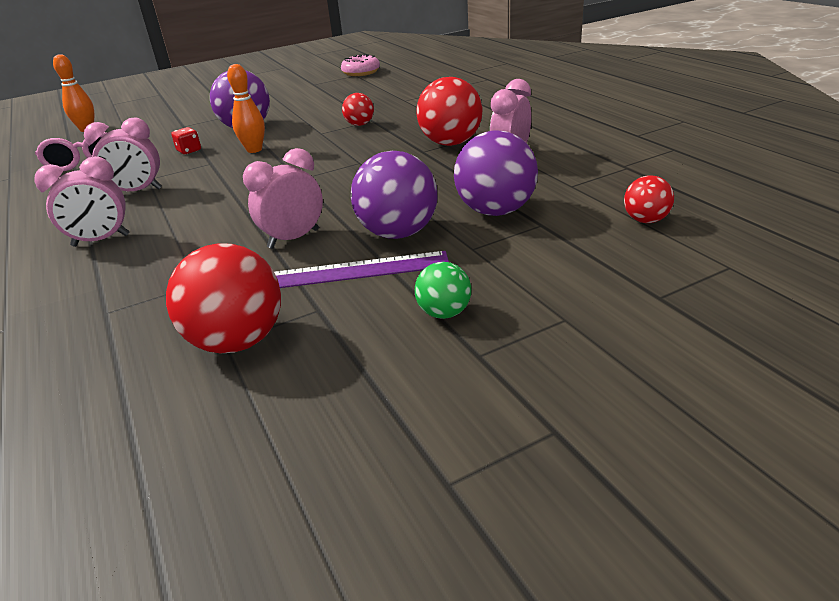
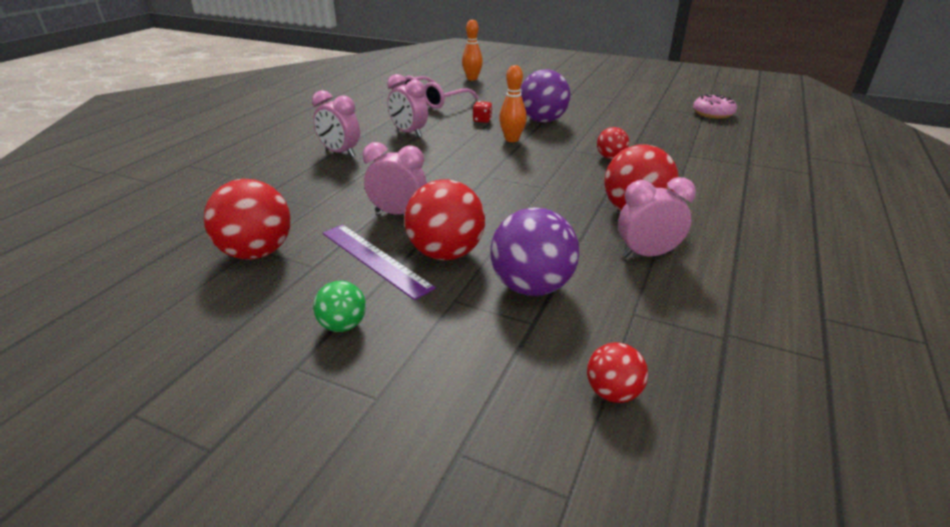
camera: 50 degrees right, 0 degrees up
(398, 233) = (446, 253): purple ball -> red ball

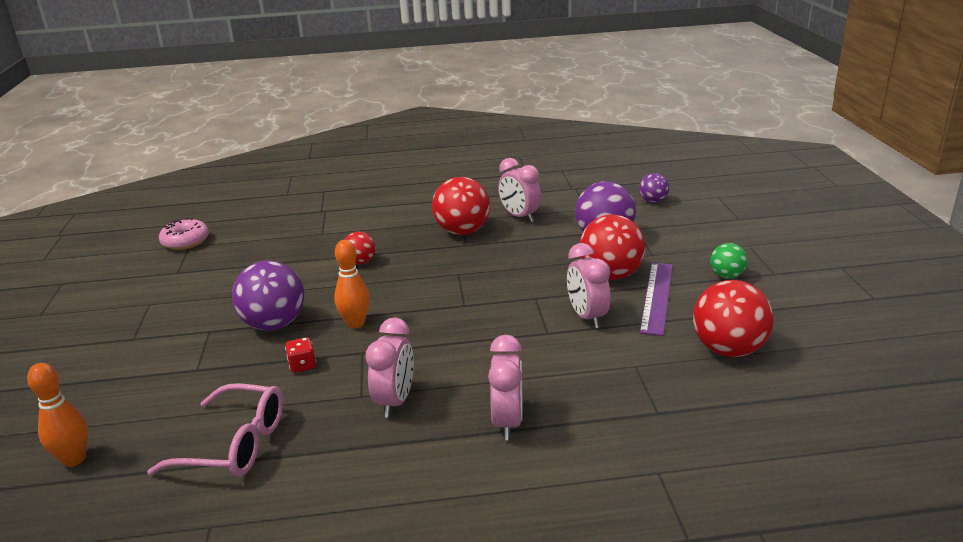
camera: 120 degrees left, 5 degrees down
(613, 392) = (653, 201): red ball -> purple ball

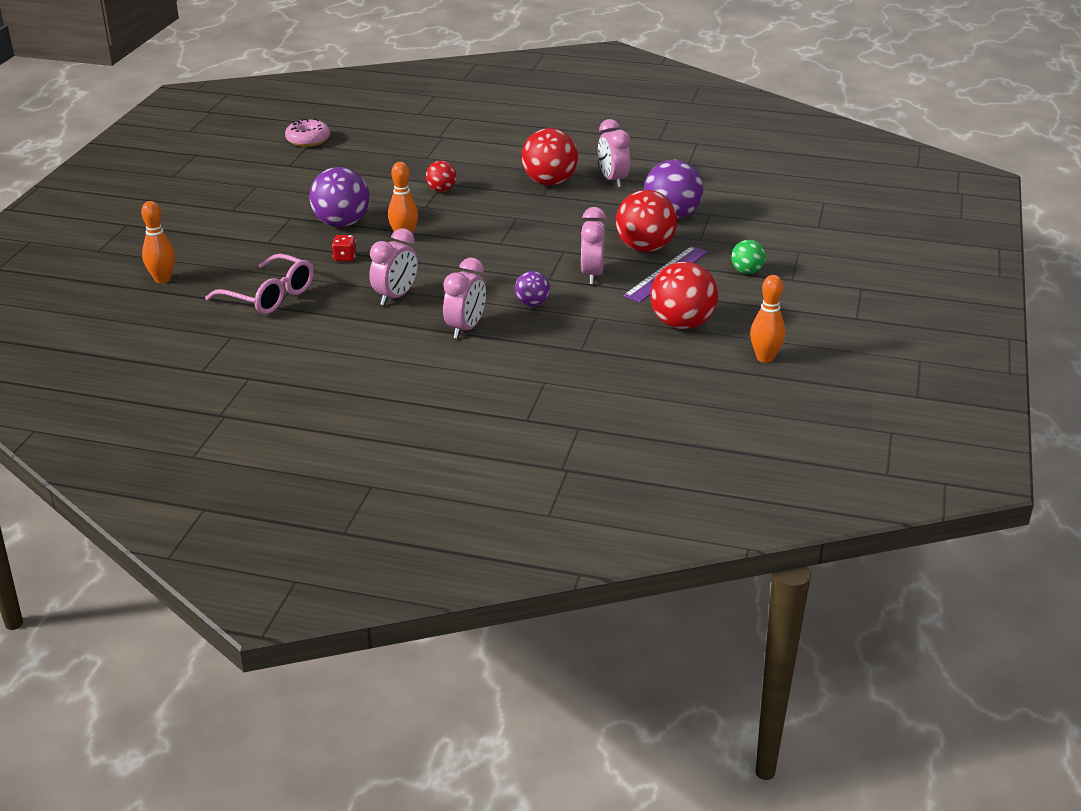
camera: 20 degrees right, 5 degrees up
(653, 201) = (754, 193): purple ball -> purple ball (532, 304)
(847, 367) = (765, 358): none -> orange bowling pin

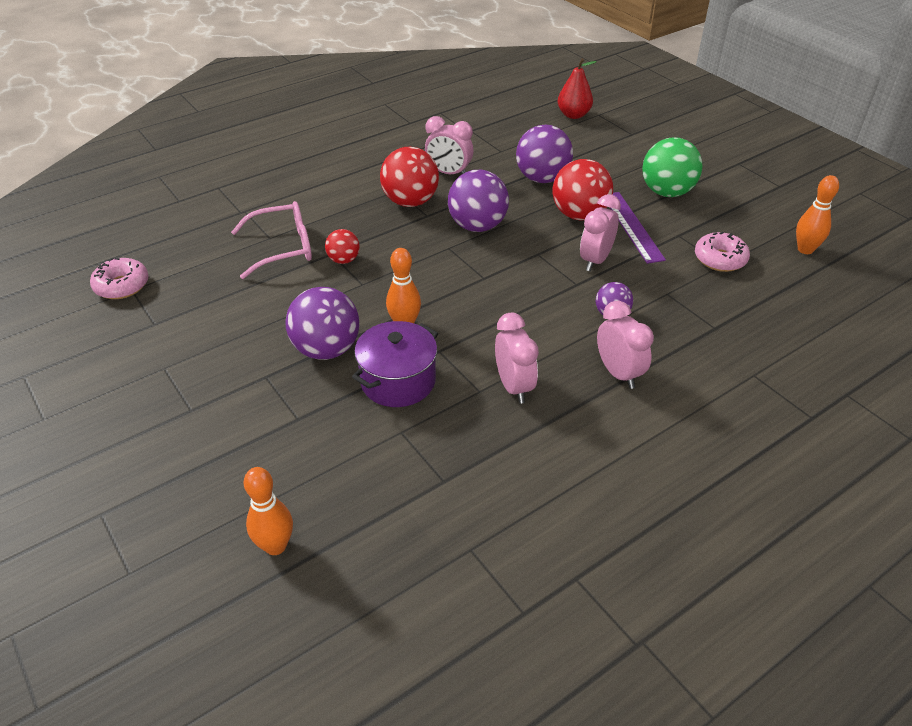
camera: 50 degrees left, 10 degrees up
(269, 296) = (414, 474): pink glasses -> pink glasses (282, 248)
(345, 258) = (398, 381): red dice -> purple pot
(560, 217) = (477, 226): none -> purple ball
(592, 275) = (595, 260): pink clock -> pink clock turned 75 degrees clockwise
(682, 324) = (720, 259): red ball -> pink donut
(747, 271) = (666, 192): green ball -> green ball, size x1.85
(800, 193) = (573, 115): none -> red pear

